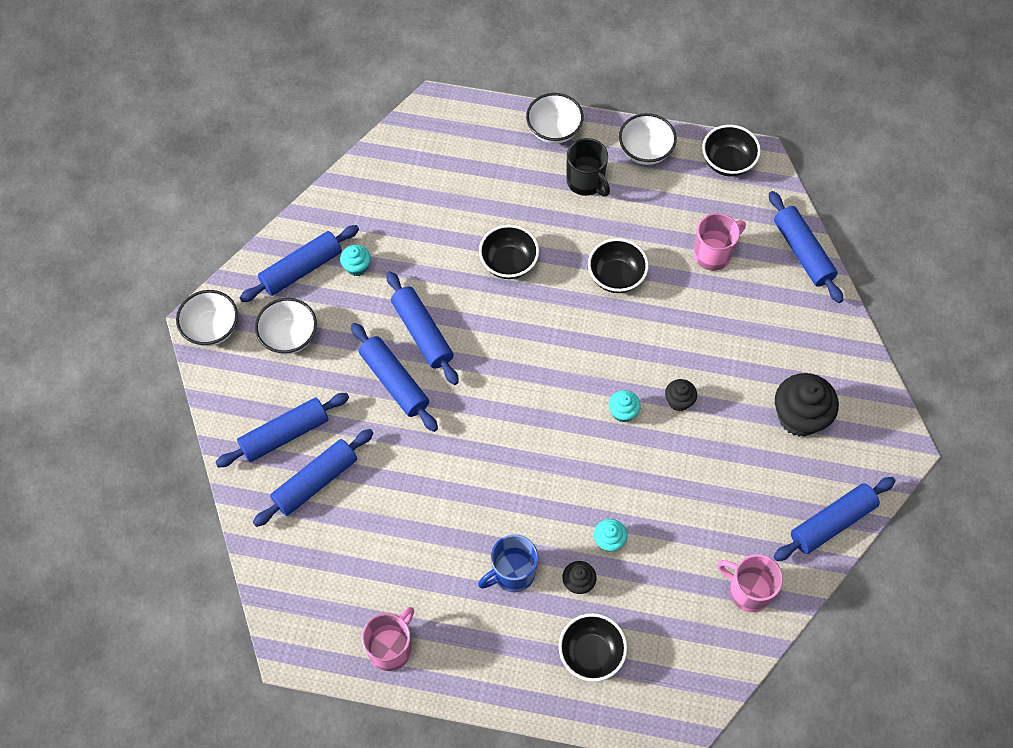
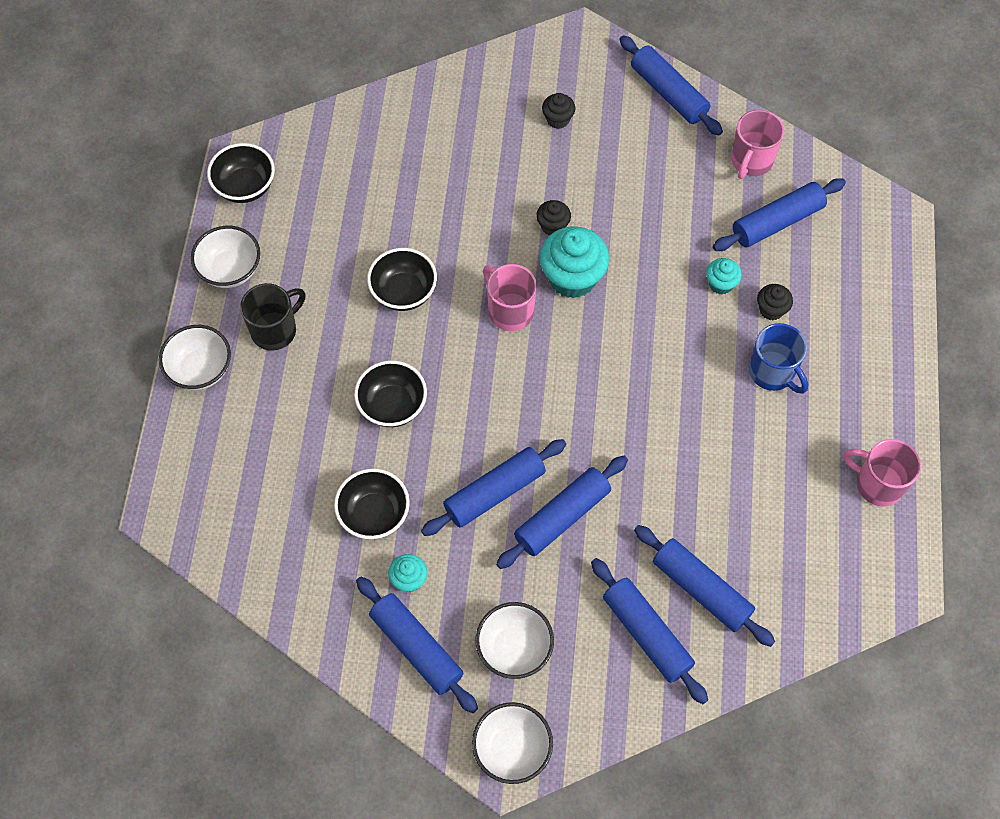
camera: 95 degrees left, 0 degrees up
(591, 653) = (843, 294): black bowl -> black bowl (374, 514)
(623, 412) = (572, 278): turquoise cupcake -> turquoise cupcake, size x1.95
(713, 254) = (368, 198): pink mug -> pink mug (510, 311)
(799, 417) = (558, 119): black cupcake -> black cupcake, size x0.51
(802, 252) = (361, 116): blue rolling pin -> blue rolling pin (777, 222)

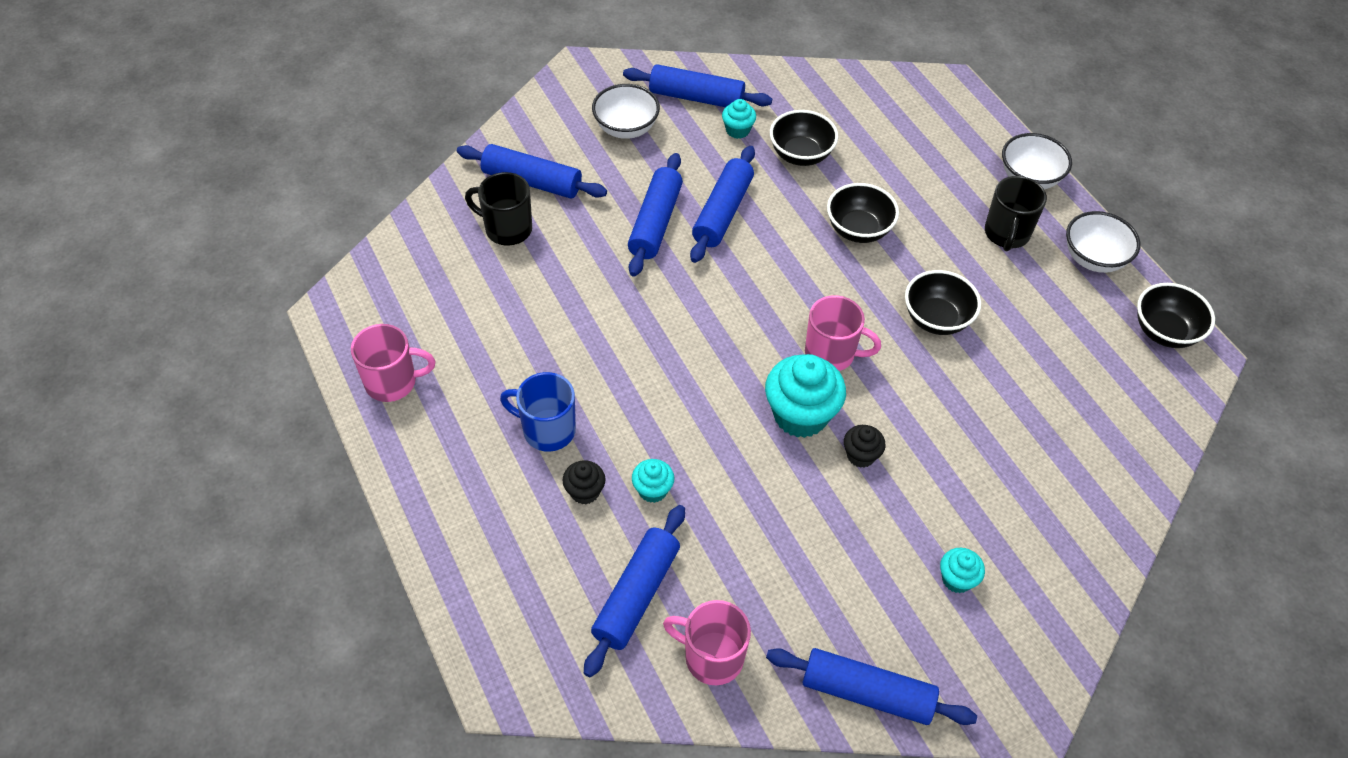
camera: 145 degrees right, 10 degrees down
(512, 749) = (583, 77): white bowl -> none
(558, 119) = (957, 579): black cupcake -> turquoise cupcake
(701, 589) = (507, 229): blue rolling pin -> black mug
(751, 161) = (712, 657): pink mug -> pink mug turned 60 degrees counterclockwise

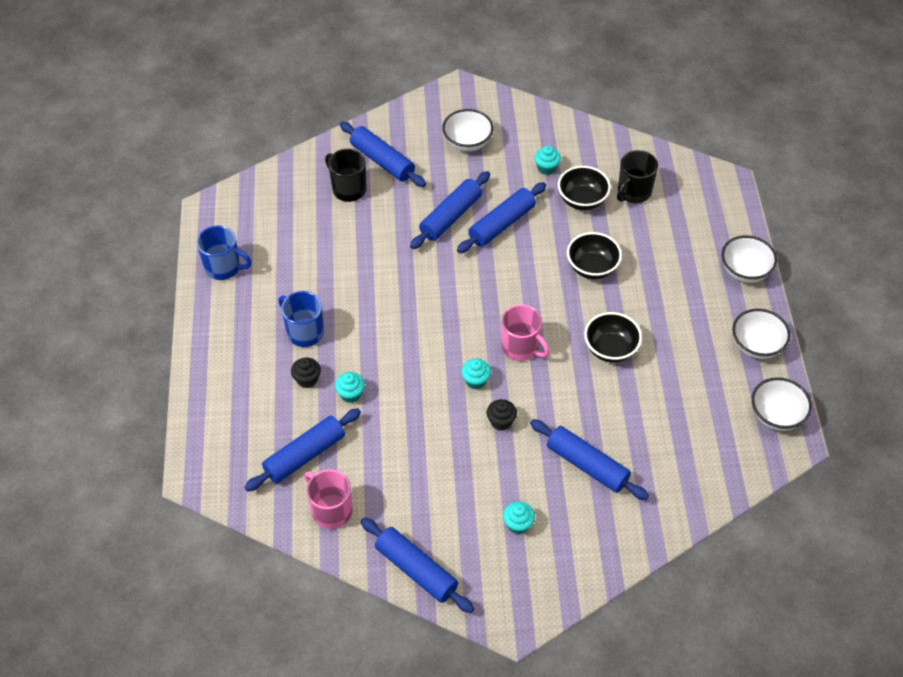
camera: 25 degrees right, 0 degrees up
(392, 382) = (224, 267): pink mug -> blue mug
(696, 97) = (530, 135): blue rolling pin -> blue rolling pin (587, 465)
(800, 415) = (475, 381): turquoise cupcake -> turquoise cupcake, size x0.51
(1006, 234) = (701, 306): black mug -> black mug (633, 192)
(1164, 332) = (776, 415): black bowl -> white bowl

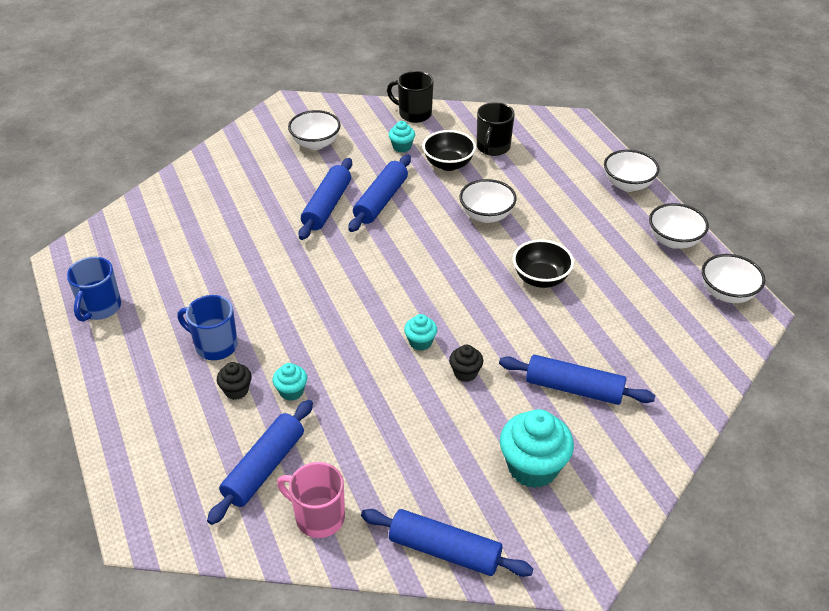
camera: 20 degrees left, 10 degrees down
(224, 267) = (100, 308): blue mug -> blue mug turned 105 degrees clockwise
(348, 189) = (211, 207): black mug -> black mug (414, 114)
(382, 161) = (236, 176): blue rolling pin -> none
(518, 524) = (533, 467): turquoise cupcake -> turquoise cupcake, size x1.95
(521, 347) = (452, 300): pink mug -> none
(592, 267) = (486, 215): black bowl -> white bowl

